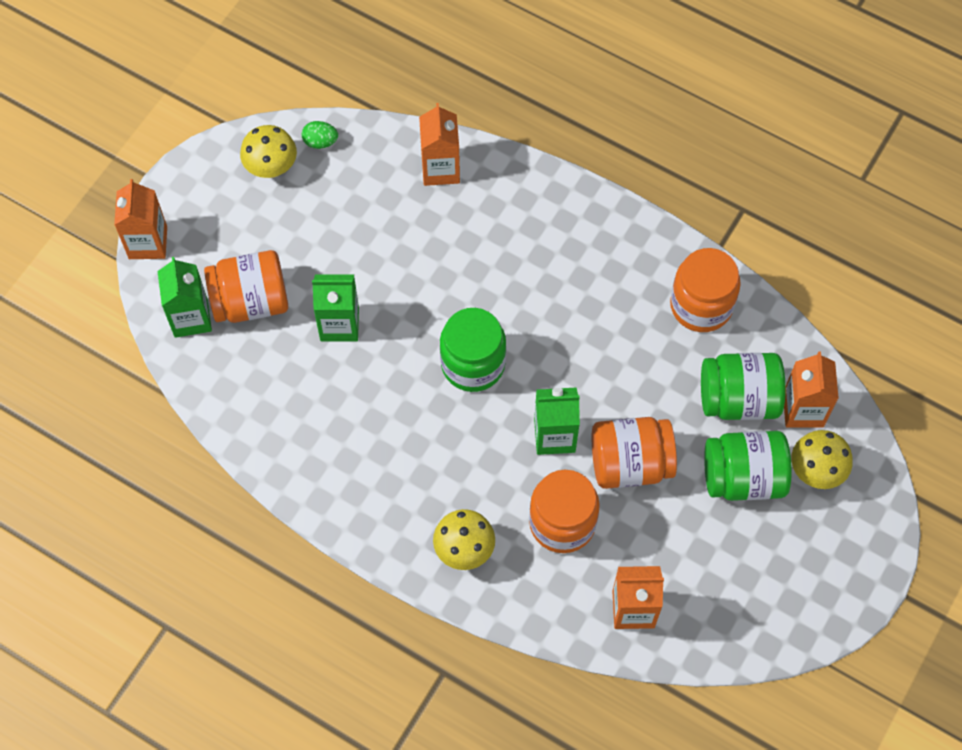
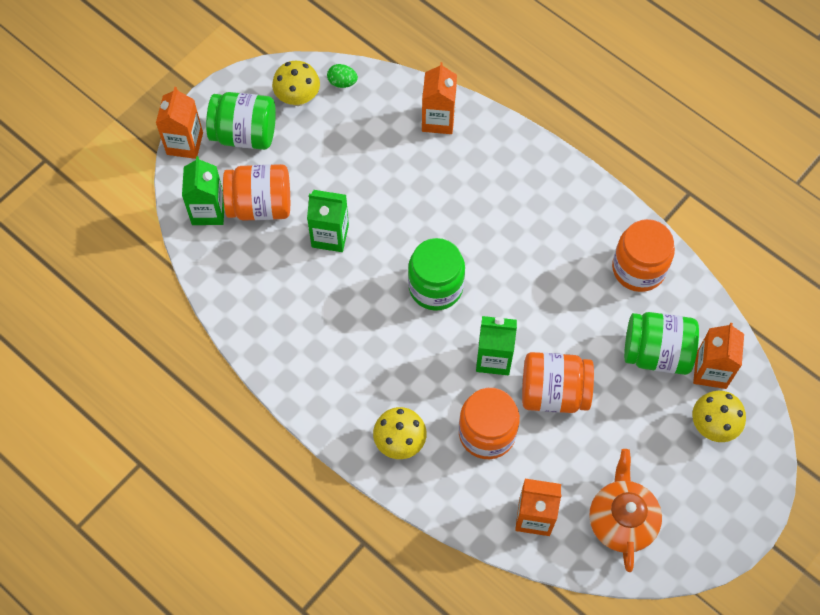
camera: 10 degrees right, 0 degrees up
(732, 595) = (622, 519): none -> orange teapot
(743, 477) = (649, 420): green jar -> green jar (244, 134)

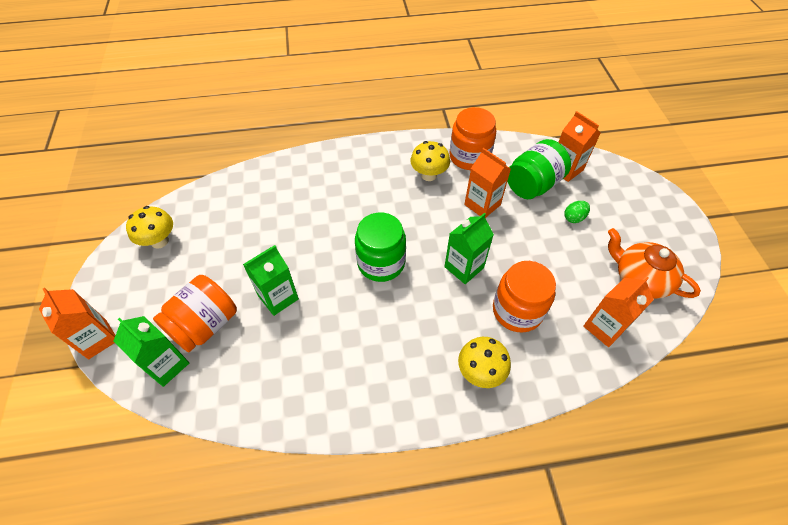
camera: 50 degrees left, 10 degrees down
(244, 134) = (142, 293): green jar -> none
(342, 82) = (182, 209): green egg -> green egg (574, 218)
(438, 120) = (270, 180): orange carton -> orange carton (482, 205)
(554, 392) = (517, 252): orange jar -> none
(713, 425) = (603, 191): yellow mushroom -> yellow mushroom (429, 175)

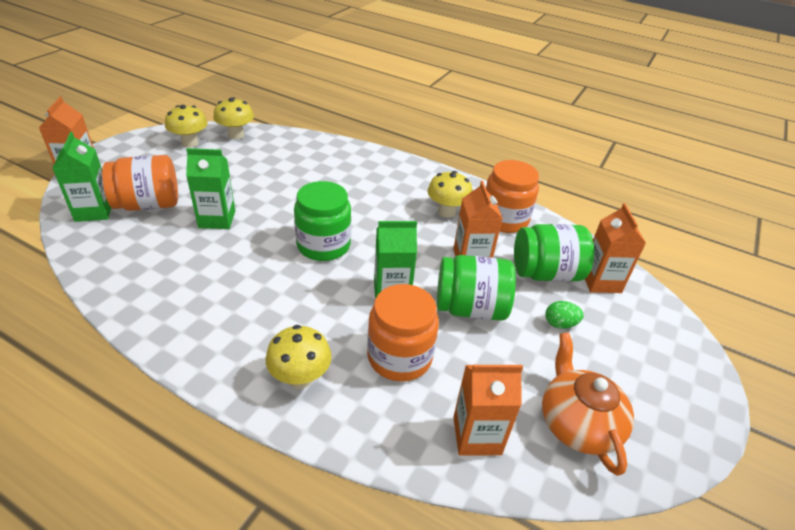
camera: 35 degrees right, 15 degrees down
(190, 206) = (236, 135): none -> yellow mushroom
(519, 244) = (470, 308): none -> green jar

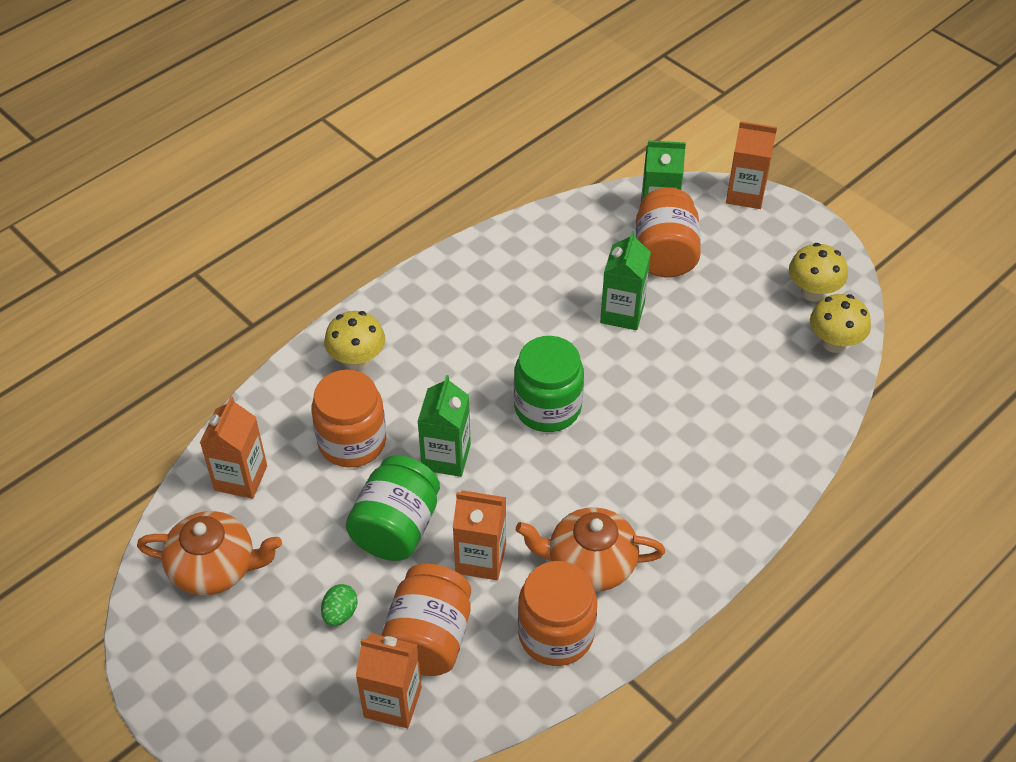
camera: 110 degrees right, 10 degrees up
(447, 212) = (589, 563): yellow mushroom -> orange teapot
(545, 273) = (428, 638): green jar -> orange jar

